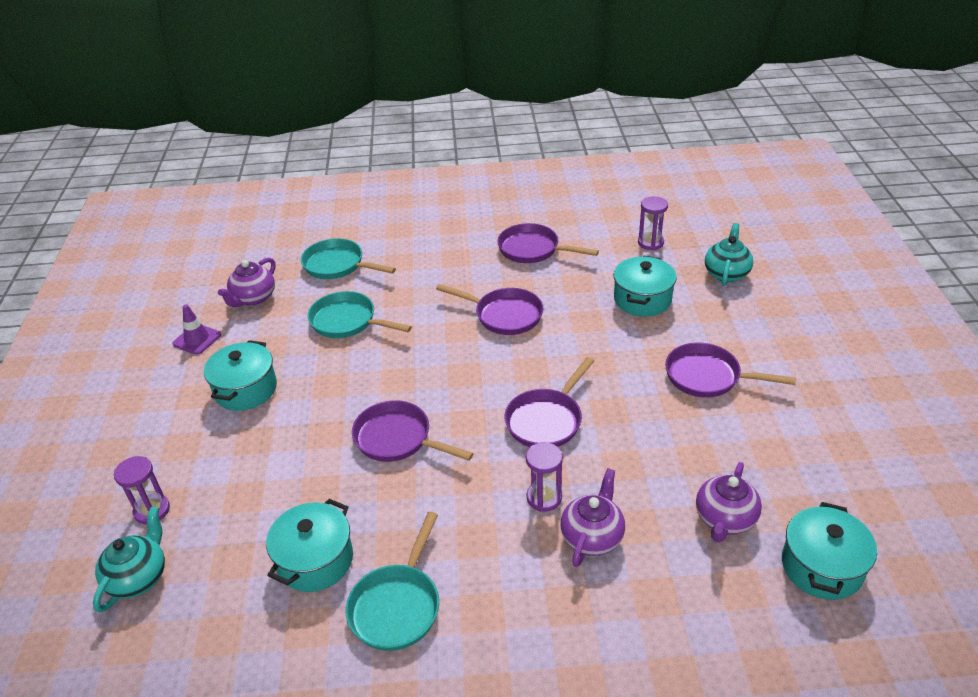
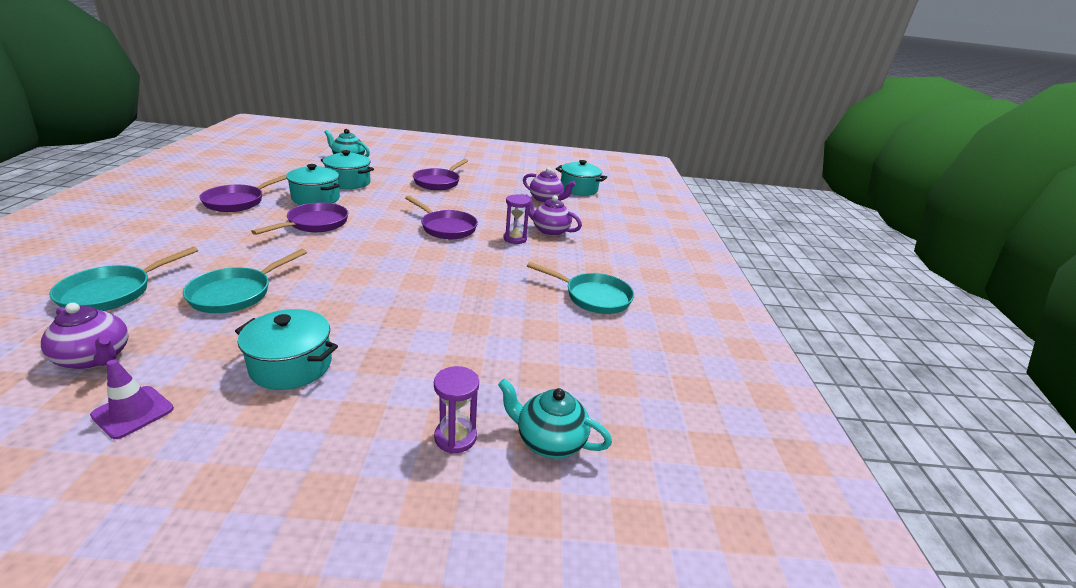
camera: 90 degrees left, 10 degrees down
(315, 560) = (548, 329): turquoise pot -> turquoise pot (316, 198)
(397, 439) = (430, 282): purple pan -> none
(650, 243) = (287, 169): purple hourglass -> none

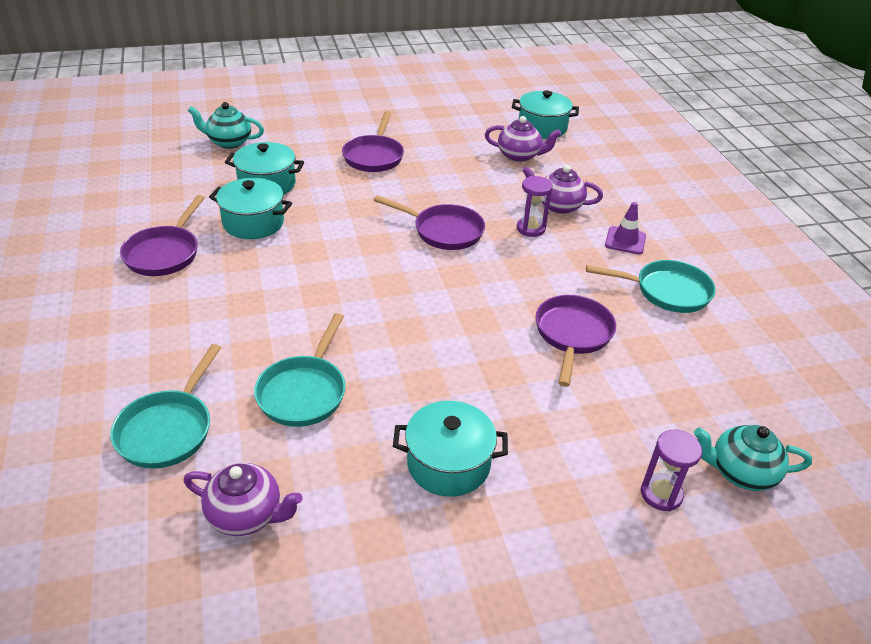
camera: 15 degrees left, 10 degrees up
(133, 412) = (351, 561): purple traffic cone -> purple traffic cone (625, 241)
(315, 224) = (291, 265): purple pan -> purple pan (572, 335)

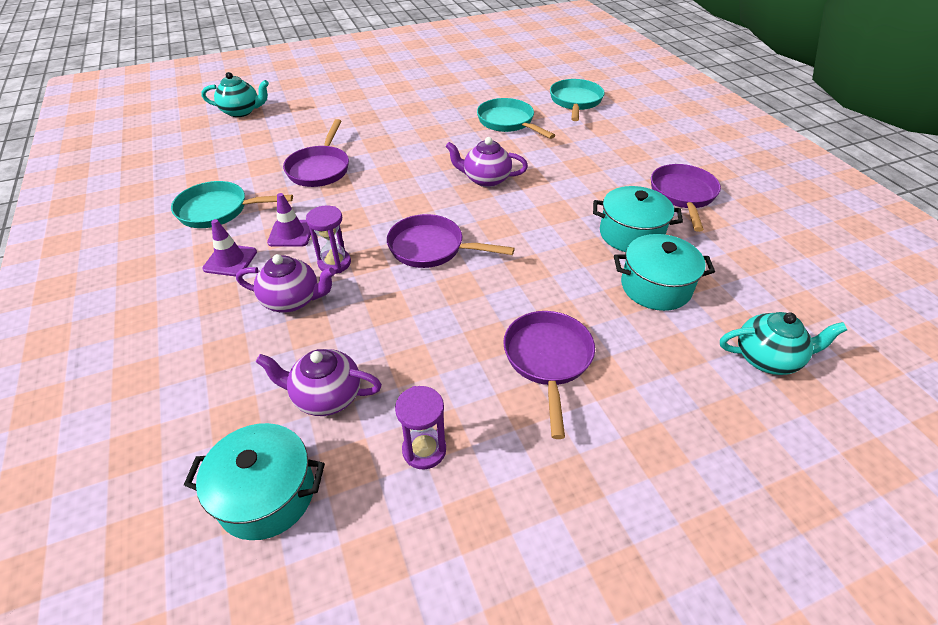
camera: 175 degrees right, 5 degrees up
(246, 515) = (511, 80): purple teapot -> purple teapot (485, 179)
(304, 392) = (508, 122): turquoise pan -> turquoise pan turned 45 degrees counterclockwise
(448, 464) = (412, 102): turquoise pot -> none
(579, 258) = (291, 233): none -> purple traffic cone
(661, 494) = (294, 101): purple hourglass -> purple hourglass (424, 450)

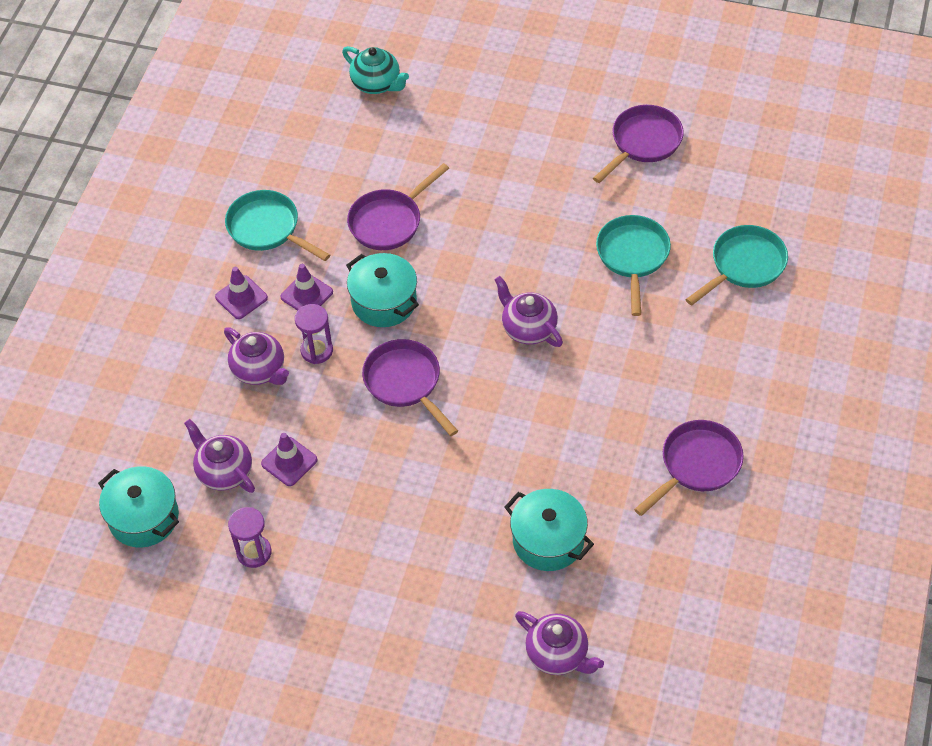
camera: 40 degrees right, 10 degrees up
(386, 352) = (289, 462): none -> purple traffic cone
(548, 359) = (395, 544): purple pan -> purple pan (643, 143)
(631, 234) = (591, 476): turquoise pot -> turquoise pot (384, 302)
(767, 358) = (558, 654): turquoise teapot -> purple teapot

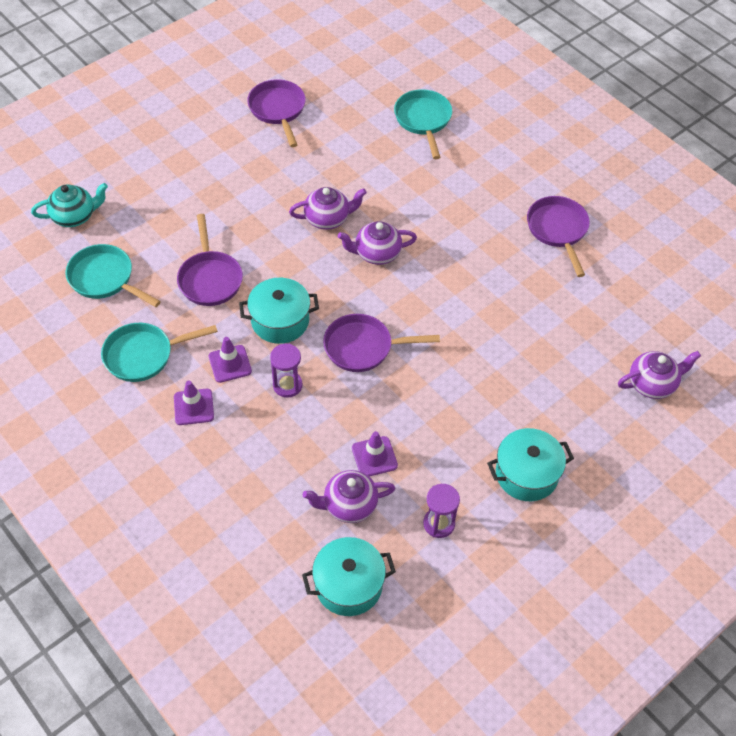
camera: 60 degrees left, 0 degrees up
(259, 370) = (274, 431): purple teapot -> purple teapot (328, 219)
(548, 540) = (559, 339): turquoise pot -> turquoise pot (526, 474)
(632, 257) = (366, 168): turquoise pan -> turquoise pan (105, 279)

